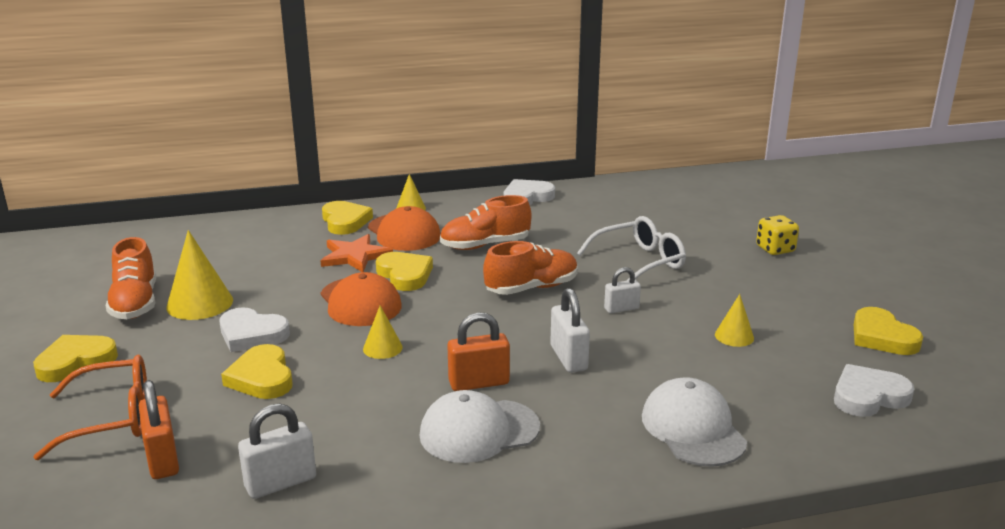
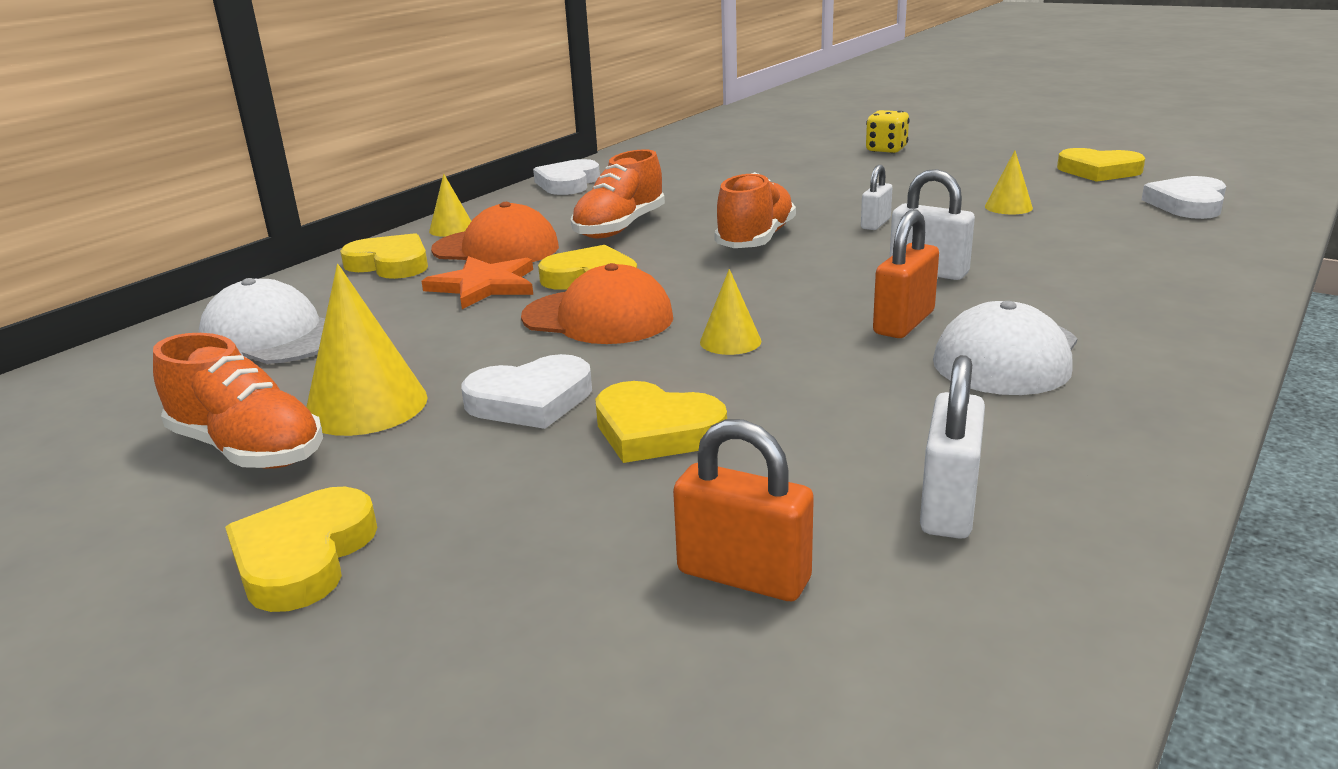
camera: 40 degrees left, 0 degrees up
(111, 418) = (542, 582): orange glasses -> none
(638, 262) = (802, 191): white glasses -> none
(693, 428) = (1149, 272): white cap -> white cap (273, 336)

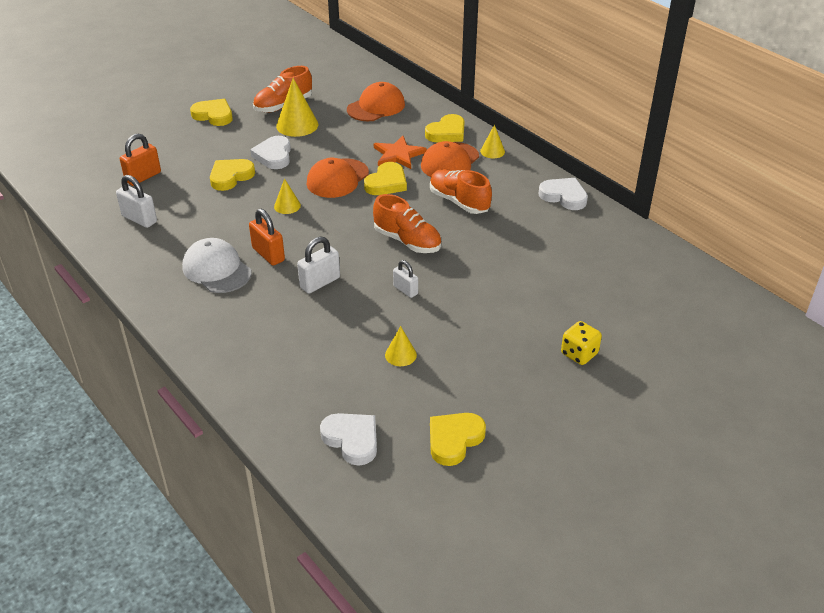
camera: 105 degrees right, 15 degrees up
(273, 336) = (376, 107): white cap -> orange cap

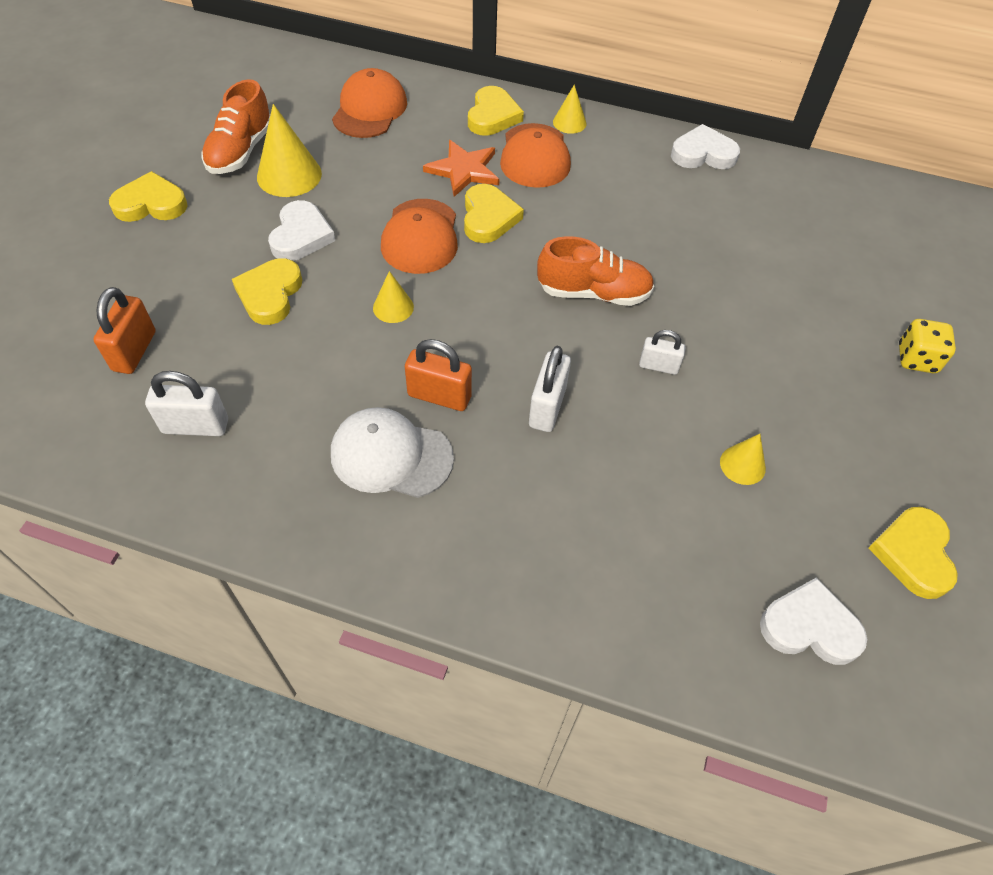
camera: 35 degrees left, 15 degrees up
(274, 156) = (301, 236): white heart -> white heart turned 135 degrees counterclockwise
(459, 202) = (599, 209): orange shoe -> none

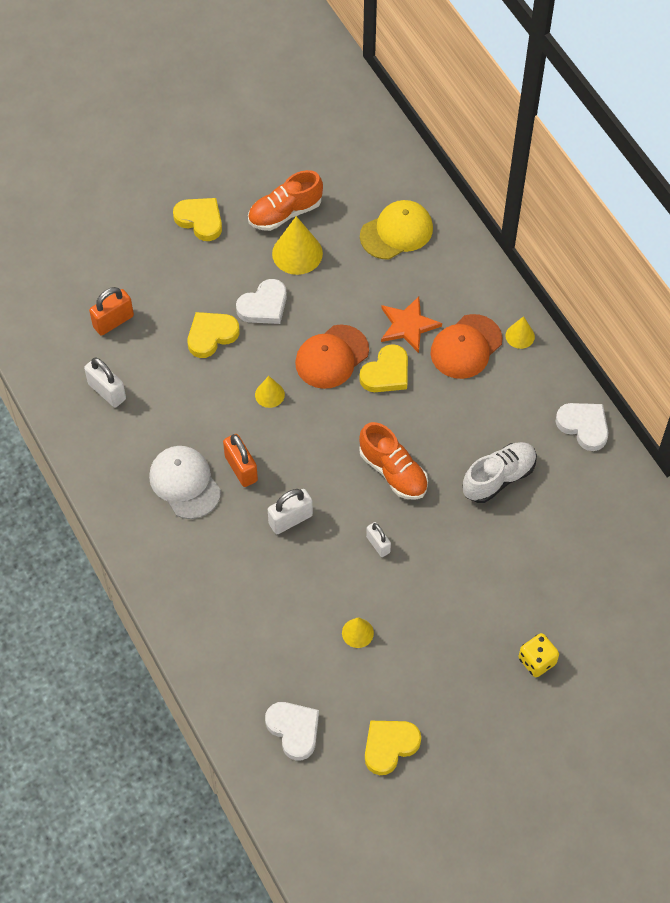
camera: 45 degrees right, 5 degrees up
(369, 109) = (396, 232): orange cap -> yellow cap
(492, 116) = (473, 294): yellow heart -> none
(689, 235) = (498, 478): none -> white shoe

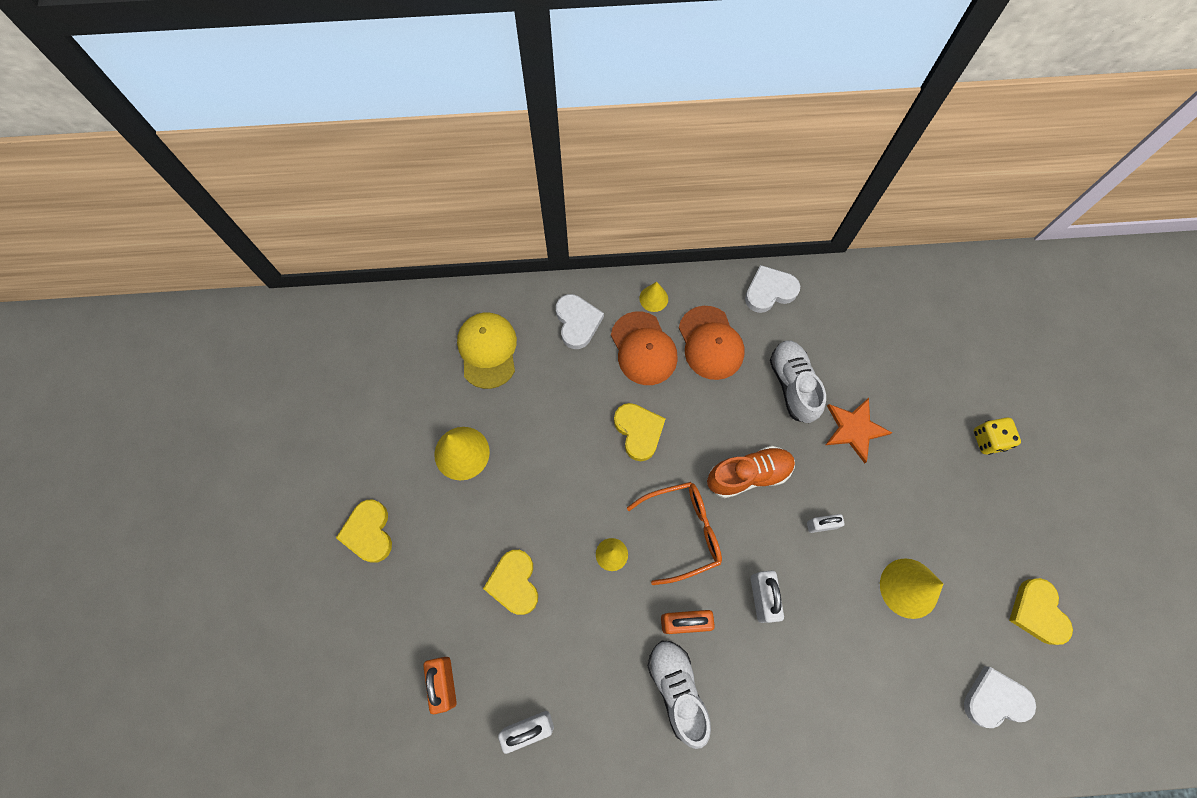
camera: 65 degrees left, 10 degrees up
(185, 483) = (677, 690): white cap -> white shoe
(200, 220) = (369, 532): yellow heart -> yellow heart turned 75 degrees counterclockwise
(264, 306) = (506, 513): white heart -> white heart (577, 322)
(285, 213) = (408, 443): orange shoe -> none
(315, 439) = (682, 531): none -> orange glasses
(331, 357) = (597, 474): orange cap -> orange cap (710, 343)
(357, 633) = (909, 588): yellow cone -> yellow cone, size x1.77
(408, 325) = (596, 388): orange star -> orange star (854, 429)

